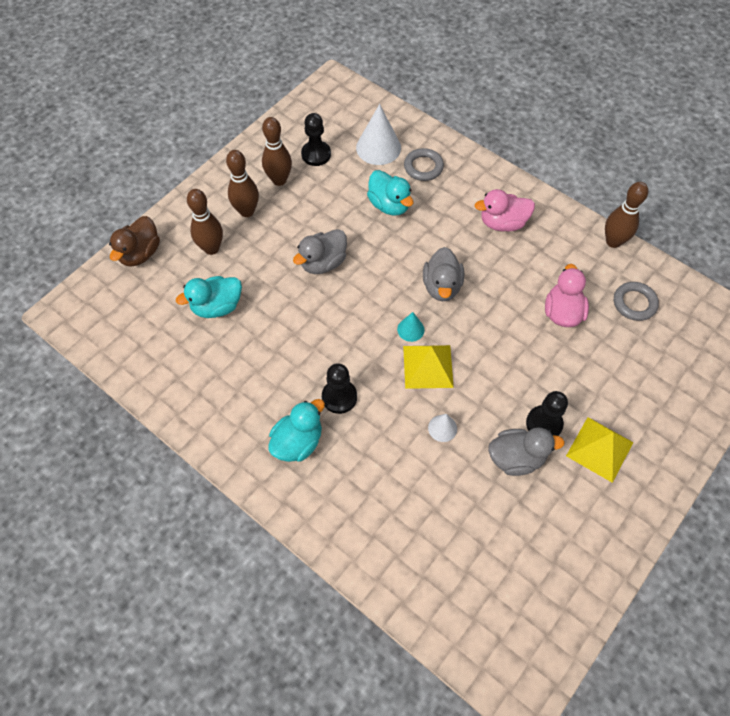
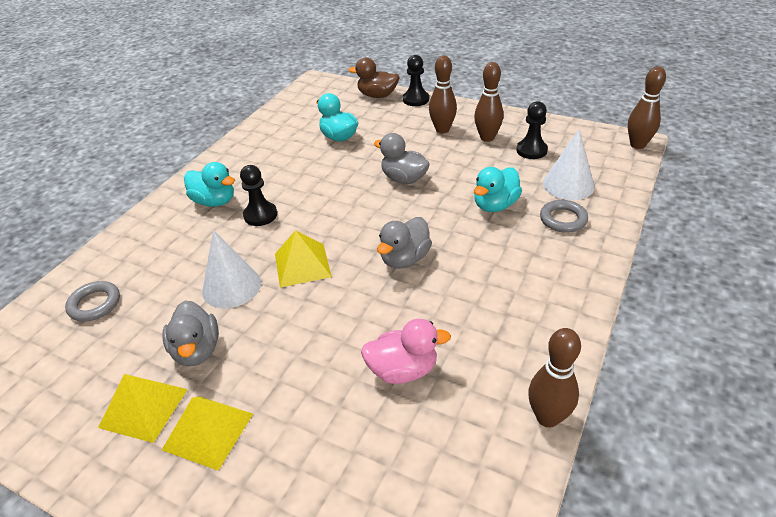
camera: 80 degrees right, 20 degrees down
(211, 248) = (395, 122): brown bowling pin -> brown bowling pin (637, 145)
(410, 329) = (344, 246): turquoise cone -> none
(441, 286) = (405, 259): grey duck -> grey duck turned 45 degrees counterclockwise
(442, 428) = (231, 286): white cone -> white cone, size x1.90
(502, 223) = (518, 295): pink duck -> none
(544, 423) = (241, 370): black pawn -> black pawn (416, 99)
(571, 498) = (144, 408): none -> yellow pyramid
(634, 303) = (445, 454): grey ring -> grey ring (95, 304)

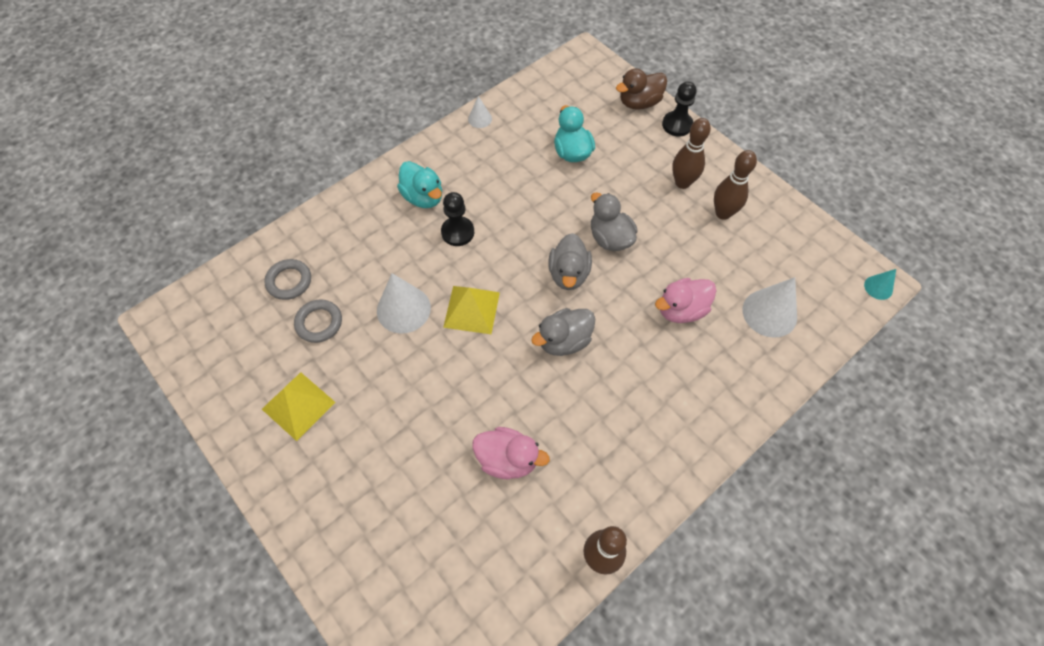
camera: 20 degrees right, 20 degrees up
(197, 350) = (354, 366): grey duck -> grey duck (568, 274)
(208, 431) = (338, 449): yellow pyramid -> none
(244, 138) = (480, 119): none -> white cone
(377, 95) = (639, 103): brown duck -> brown duck turned 60 degrees counterclockwise
(495, 205) = (681, 310): turquoise duck -> pink duck
(531, 150) = (759, 250): black pawn -> none
(563, 219) = (737, 355): grey ring -> grey ring (319, 323)
(637, 145) = (878, 287): brown bowling pin -> turquoise cone

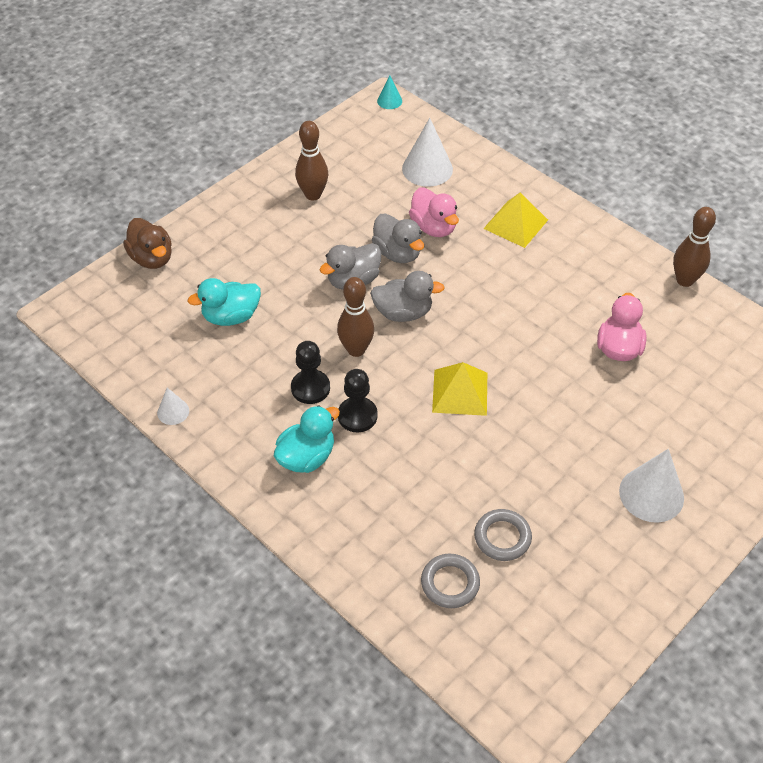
camera: 95 degrees left, 10 degrees down
(298, 405) = (608, 536): yellow pyramid -> yellow pyramid (515, 224)
(403, 309) = (470, 455): white cone -> white cone (651, 494)
(564, 341) = (484, 313): grey duck -> grey duck (397, 253)
(677, 125) = (188, 227): black pawn -> black pawn (310, 388)
(682, 183) = (273, 224): brown bowling pin -> brown bowling pin (356, 349)

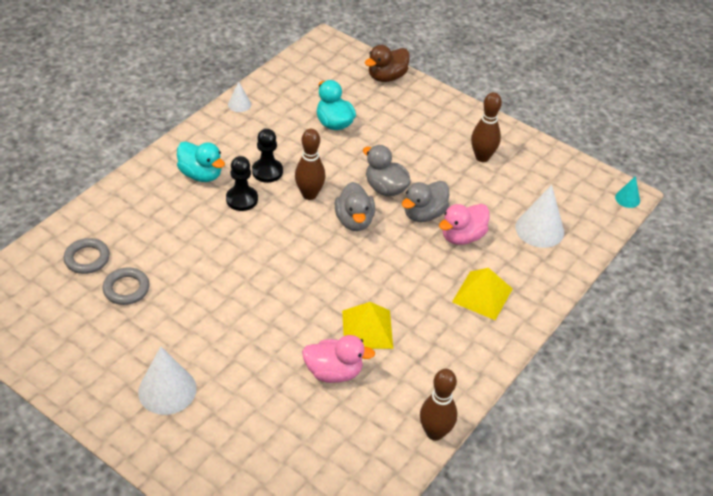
camera: 80 degrees right, 5 degrees down
(460, 392) = (271, 259): yellow pyramid -> yellow pyramid (367, 329)

